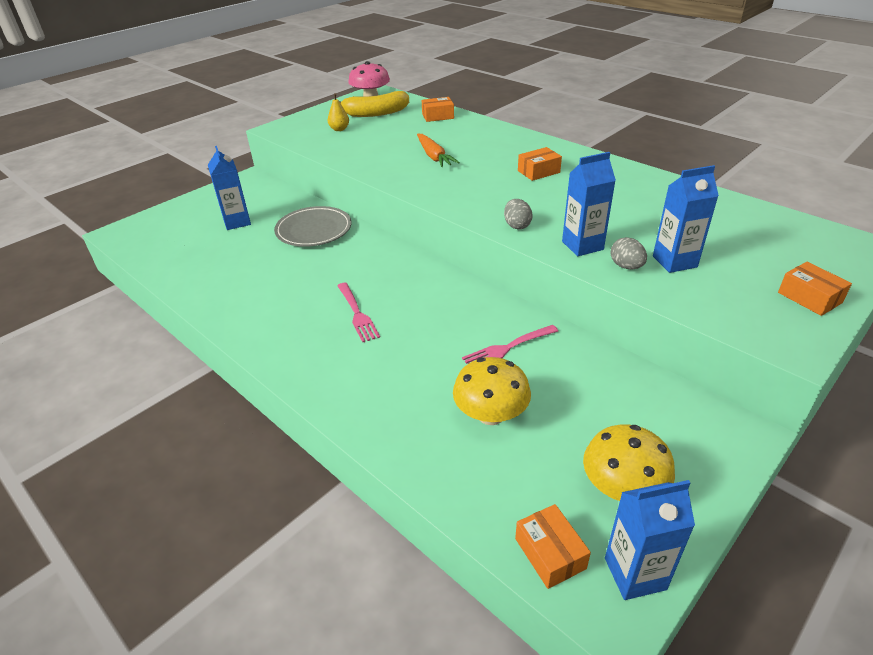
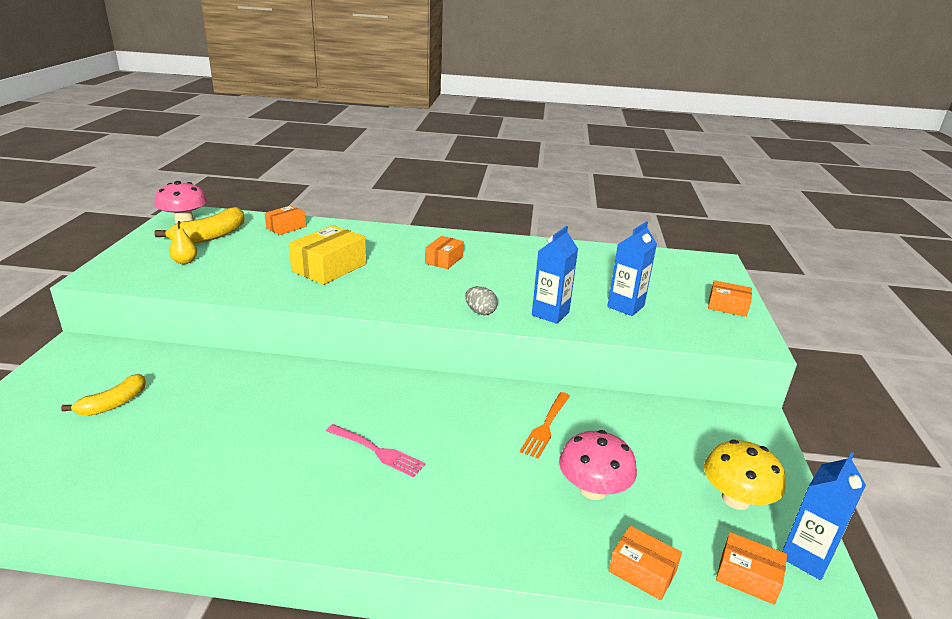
camera: 40 degrees left, 10 degrees down
(237, 222) = (113, 403): blue carton -> yellow banana
(314, 230) = (231, 382): grey plate -> none
(434, 156) = (329, 267): orange carrot -> yellow box
(458, 495) = (642, 571): none -> orange box
(491, 414) = (593, 489): yellow mushroom -> pink mushroom
(507, 348) = (545, 426): pink fork -> orange fork
(626, 266) = (599, 320): grey egg -> none

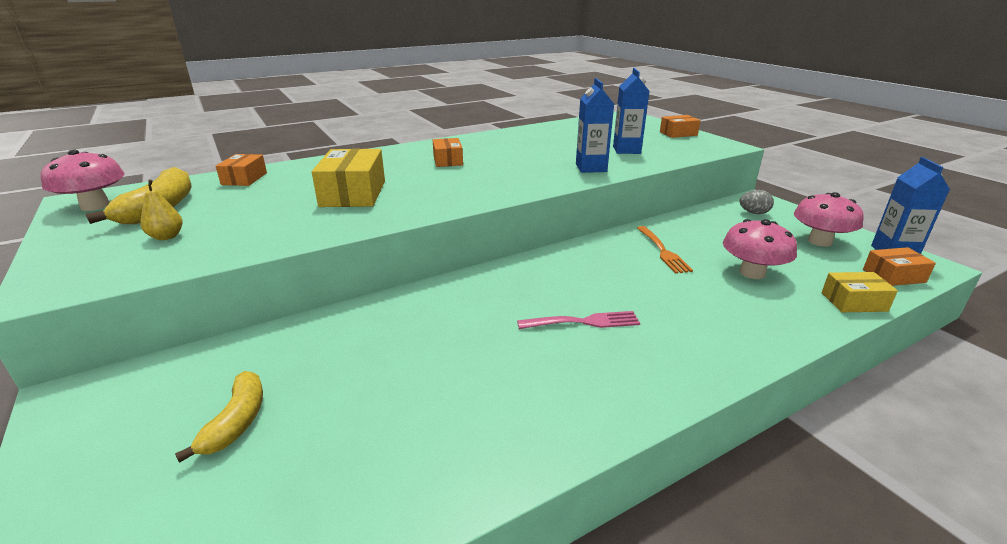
camera: 35 degrees left, 0 degrees up
(480, 312) = (542, 182): grey egg -> grey egg (753, 213)
(642, 571) = (854, 302): orange box -> yellow box
(736, 499) = (819, 241): yellow mushroom -> pink mushroom

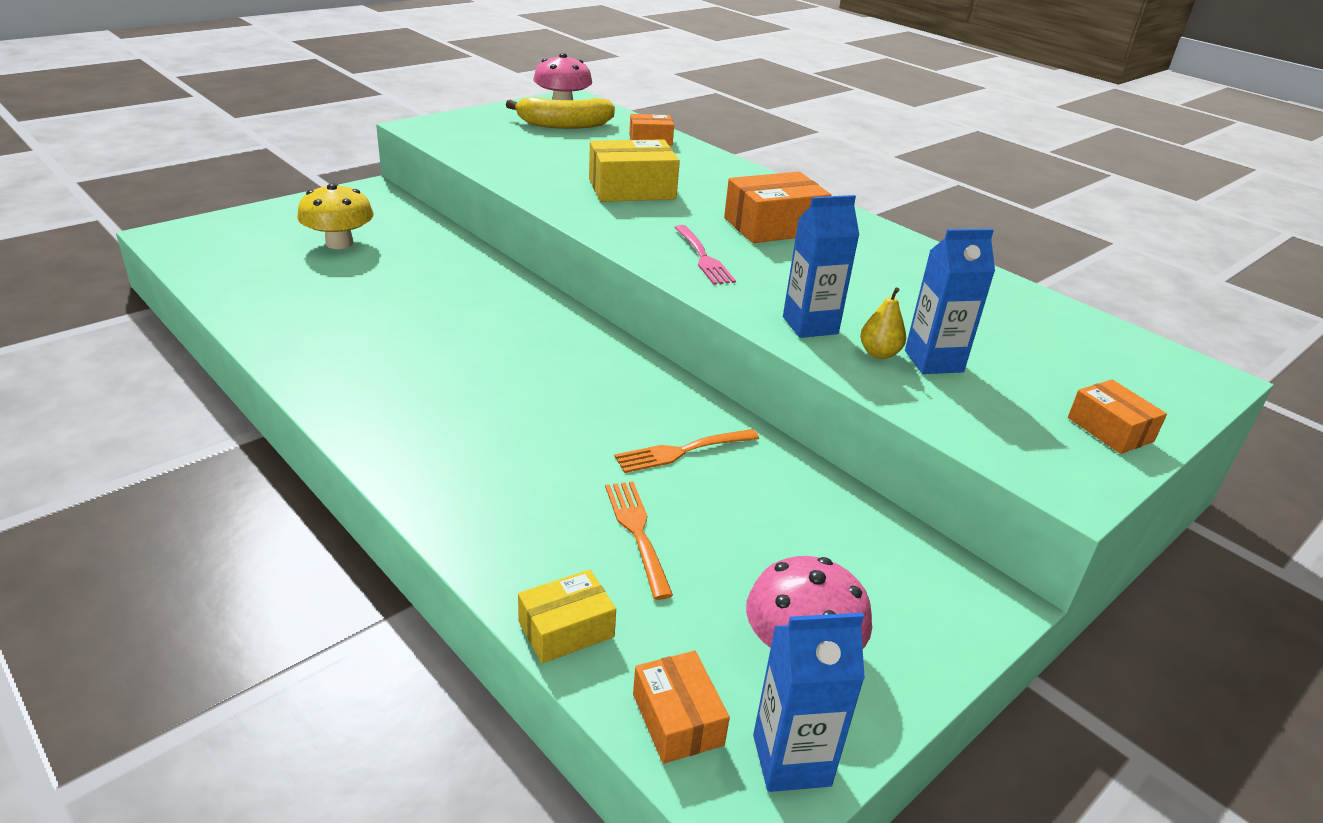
camera: 75 degrees right, 5 degrees up
(166, 237) = (508, 138): yellow pear -> yellow pear (879, 353)
(237, 422) = (339, 243): yellow banana -> yellow mushroom
(448, 161) = (773, 226): orange box -> orange box, size x1.70
(583, 322) = (480, 381): pink fork -> pink fork (703, 257)
(752, 273) = (637, 532): pink mushroom -> orange fork
(753, 213) = (903, 581): grey egg -> none
(854, 302) = (566, 629): yellow box -> yellow box turned 75 degrees clockwise

